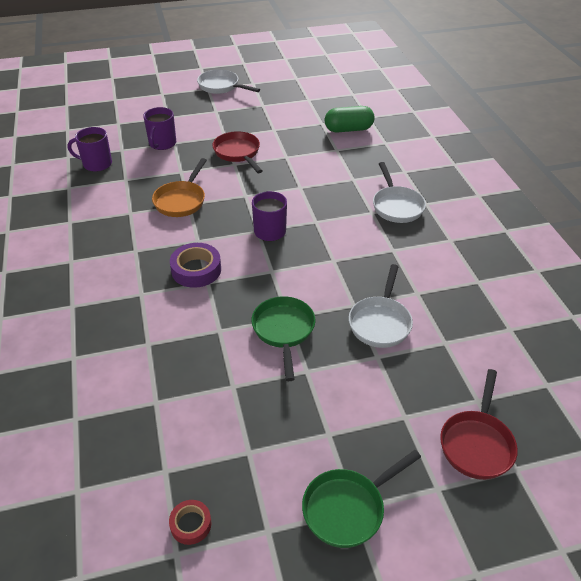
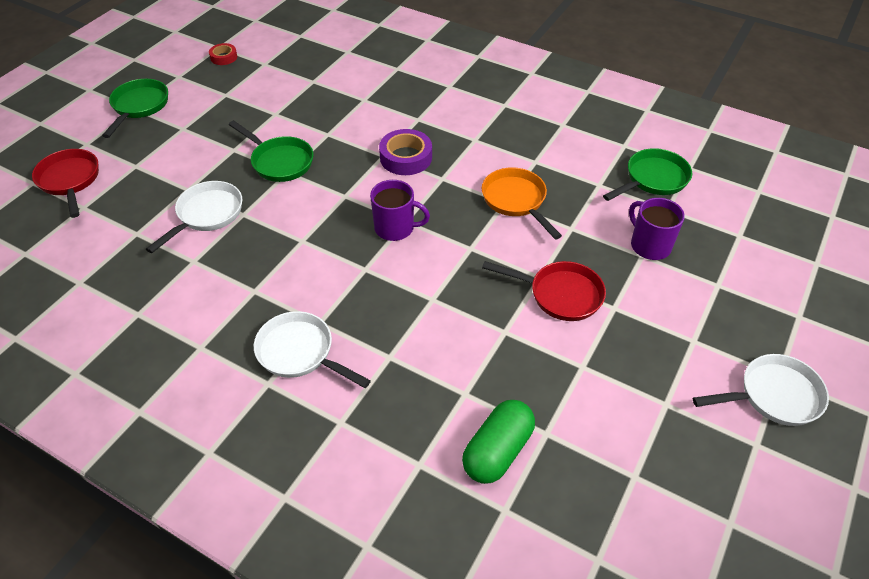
camera: 135 degrees right, 5 degrees up
(96, 164) = (653, 179): purple mug -> green pan
(380, 322) = (207, 215): white pan -> white pan turned 60 degrees clockwise

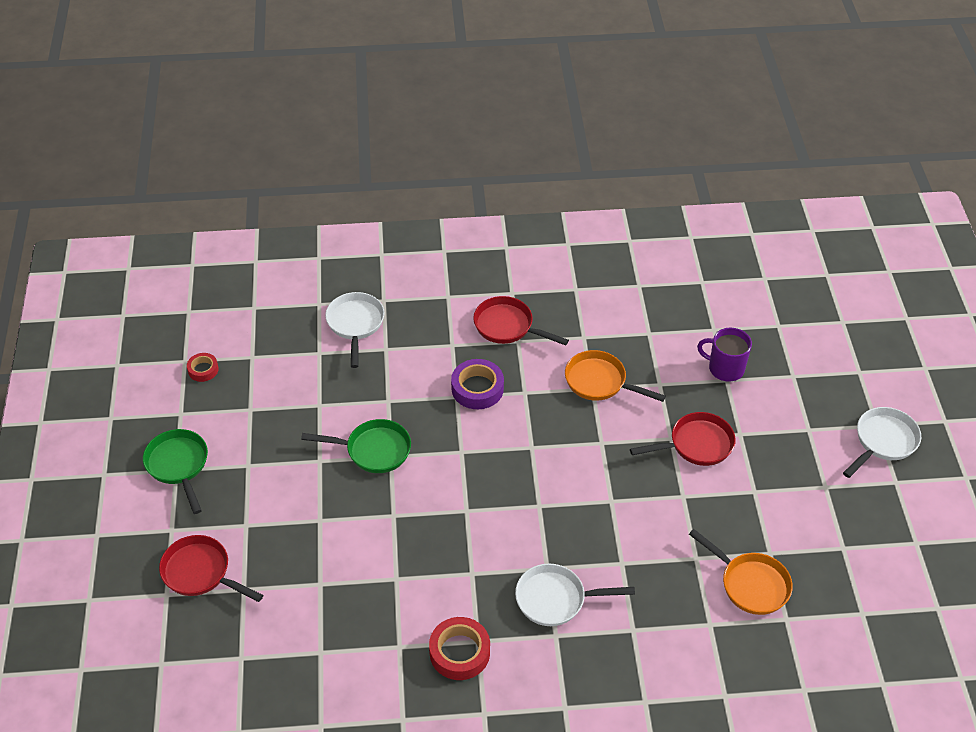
camera: 35 degrees left, 0 degrees up
(176, 347) = (459, 652): none -> red tape
(207, 215) = (363, 533): white pan -> white pan (355, 324)
(395, 228) = (529, 458): purple mug -> none
(476, 126) = (507, 326): none -> red pan
(497, 451) = (750, 584): green capsule -> orange pan
(653, 179) = (684, 307): green pan -> none

